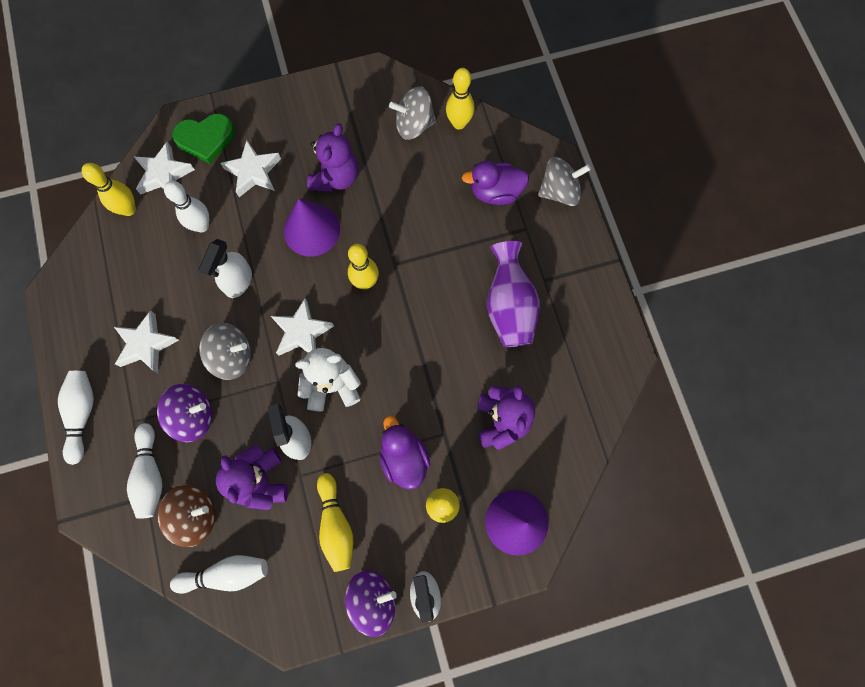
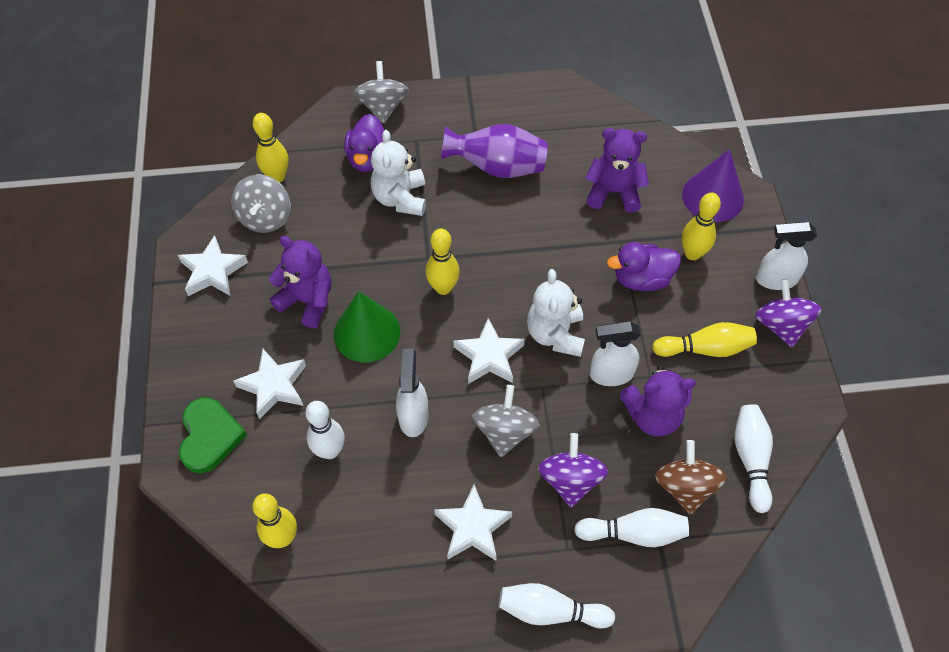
camera: 80 degrees left, 15 degrees down
(164, 174) = (245, 490): white star -> white star (213, 271)
(238, 281) = (413, 416): white spray bottle -> white spray bottle turned 120 degrees counterclockwise
(311, 230) = (367, 333): purple cone -> green cone
(455, 228) = (400, 198): none -> white teddy bear

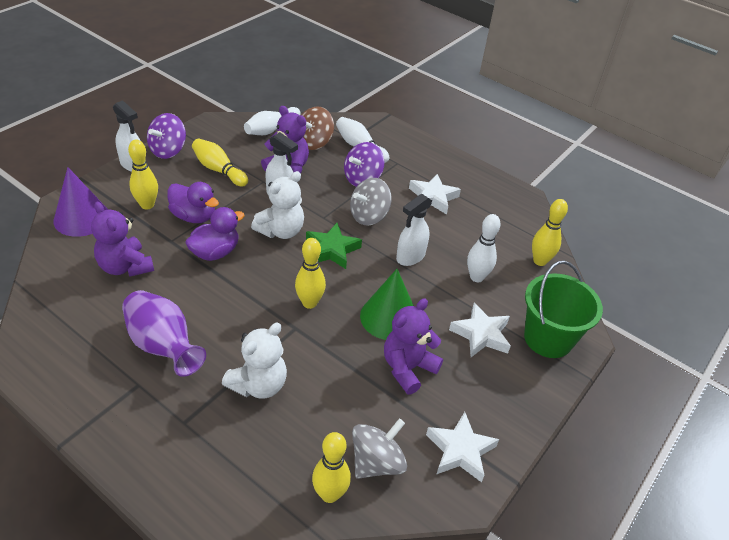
camera: 140 degrees left, 15 degrees down
(209, 436) = (548, 338): green heart -> green bucket
(307, 301) = (408, 368): purple teddy bear -> purple teddy bear turned 60 degrees clockwise
(368, 158) = (239, 441): purple duck -> purple duck (215, 252)
(383, 107) = (164, 482): grey spinning top -> none
(489, 356) = (332, 250): white star -> green star
(550, 611) = (431, 154): white bowling pin -> none

